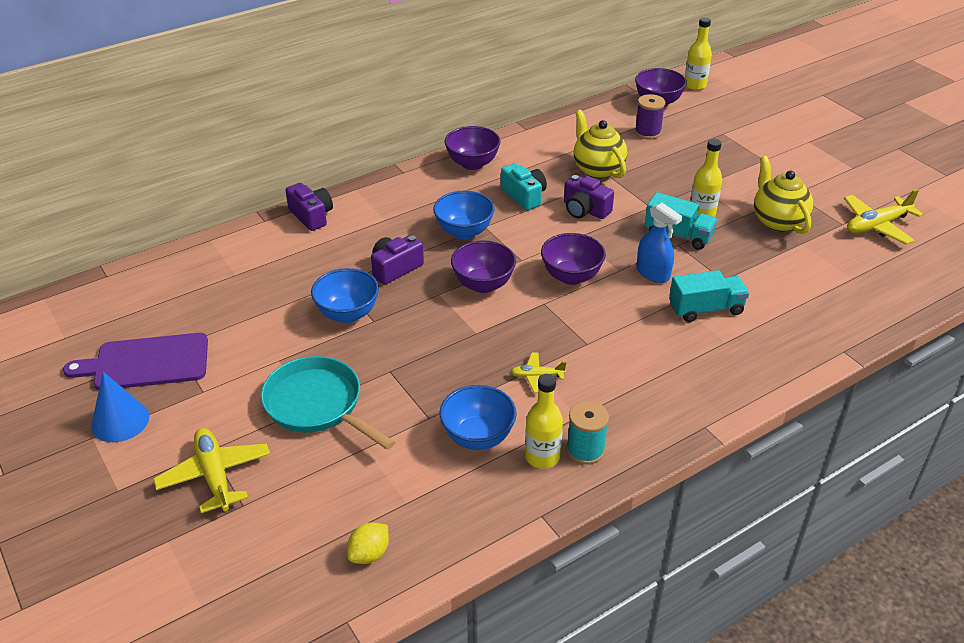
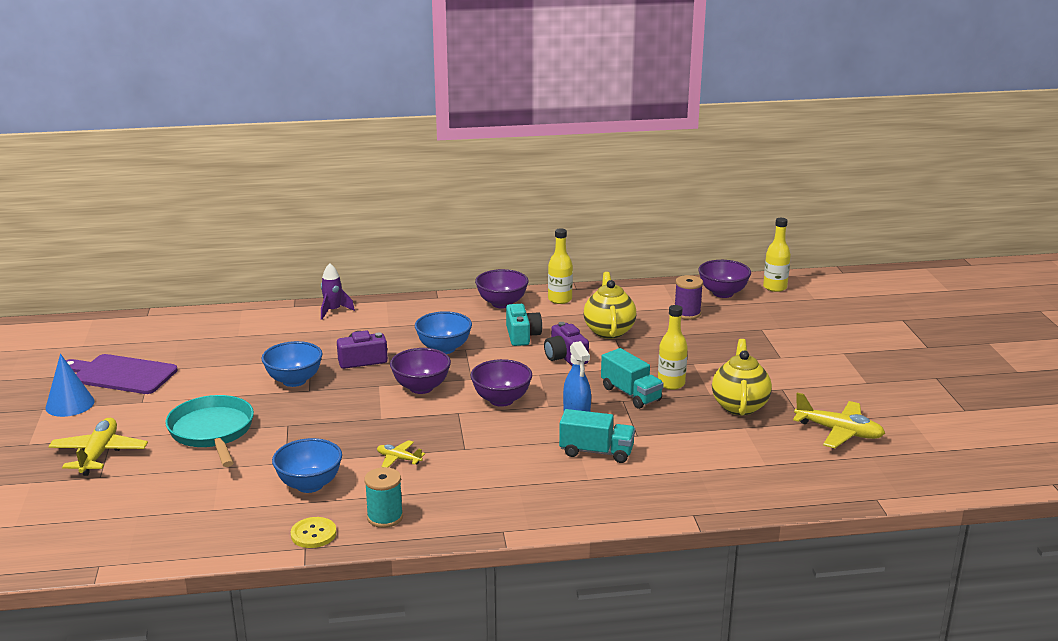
camera: 25 degrees right, 15 degrees down
(311, 216) = (333, 311): purple camera -> purple rocket
(369, 554) = (155, 532): yellow lemon -> none
(535, 495) = (313, 534): none -> yellow button
(542, 457) = (346, 511): yellow bottle -> yellow bottle (560, 299)
(877, 225) = (839, 432): yellow plane -> yellow plane turned 150 degrees counterclockwise

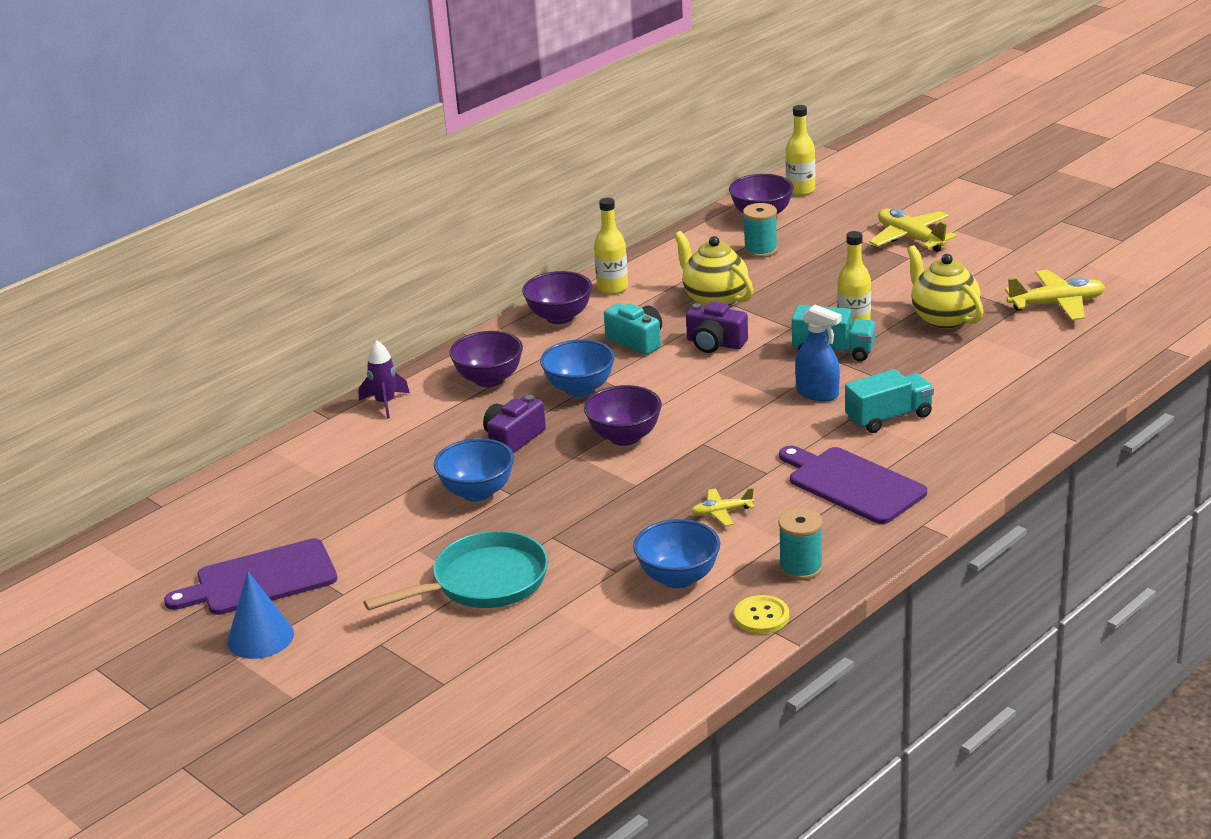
camera: 35 degrees left, 5 degrees up
(99, 454) = (398, 665): yellow plane -> yellow plane (910, 238)
(212, 432) = (484, 582): turquoise pan -> turquoise pan turned 120 degrees clockwise
(501, 400) = (724, 412): purple bowl -> purple bowl (489, 379)
(503, 482) = (852, 484): none -> purple cutting board
(687, 313) = (760, 250): purple spool -> turquoise spool

